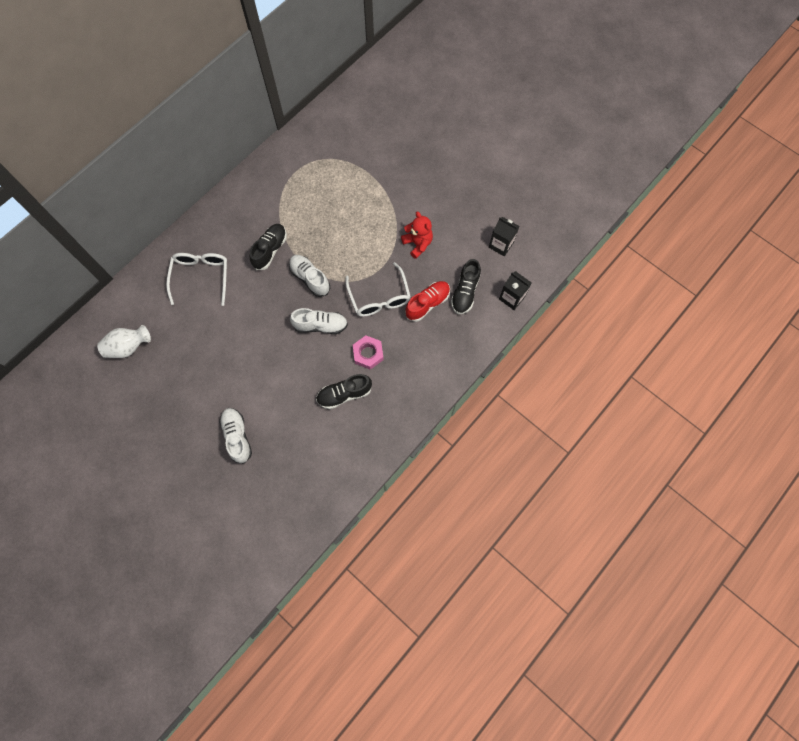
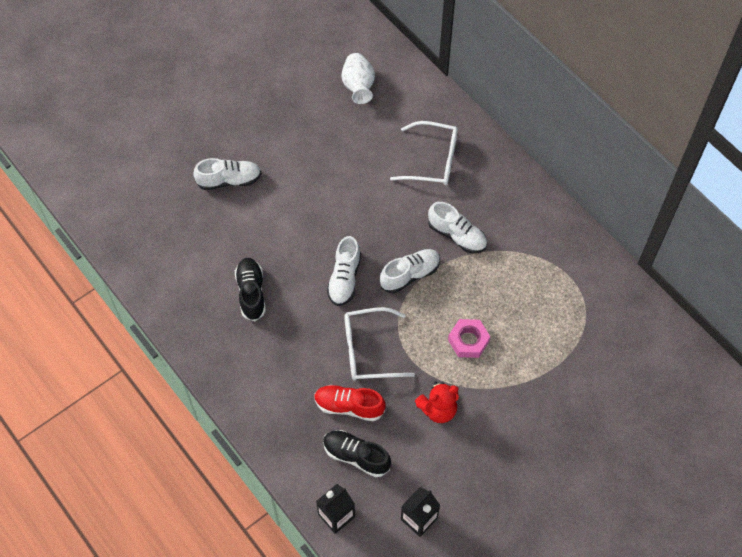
camera: 100 degrees right, 10 degrees down
(270, 250) = (457, 235): black shoe -> white shoe
(368, 354) = (296, 326): pink nut -> pink nut (468, 340)
(427, 304) = (349, 406): red shoe -> red shoe turned 135 degrees clockwise

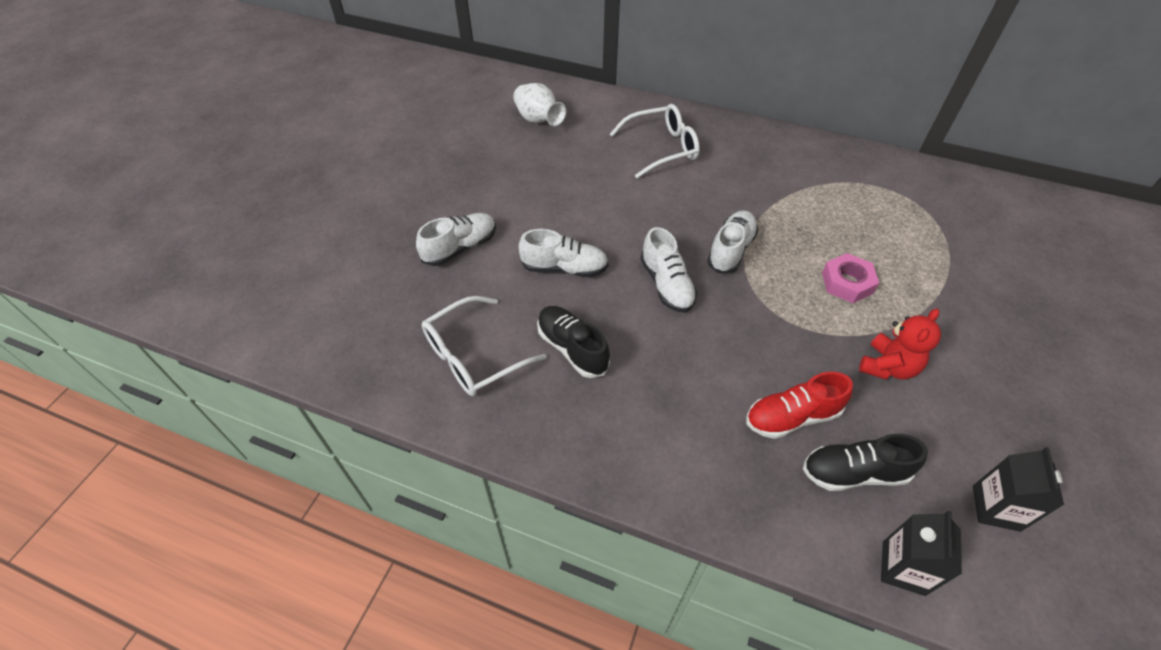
camera: 30 degrees left, 10 degrees down
(370, 350) = (758, 342): white glasses -> white glasses (475, 355)
(457, 235) = (743, 197): white shoe -> white shoe (564, 268)

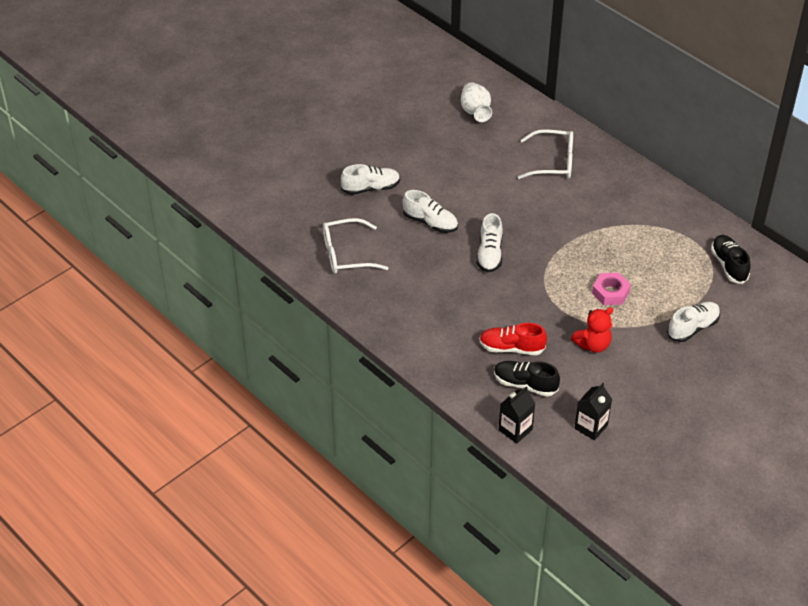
camera: 25 degrees right, 5 degrees down
(572, 348) = (406, 270): black shoe -> black shoe (728, 265)
(731, 250) = (548, 247): white shoe -> white shoe (693, 328)

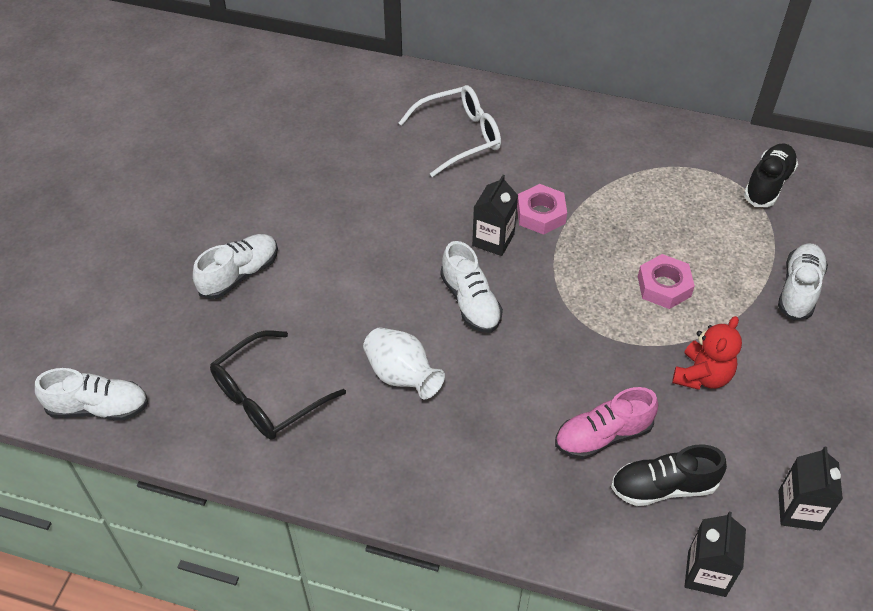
camera: 30 degrees left, 5 degrees up
(347, 254) = (269, 396): white glasses -> black glasses
(430, 222) = (358, 290): white shoe -> white shoe (99, 407)
(475, 112) = (314, 109): white vase -> white vase (402, 376)
(511, 348) = (602, 436): red shoe -> pink shoe
(528, 227) = (493, 240): none -> black carton
(568, 225) = (541, 214): none -> pink nut
(728, 265) = (768, 184): black shoe -> black shoe turned 75 degrees clockwise

